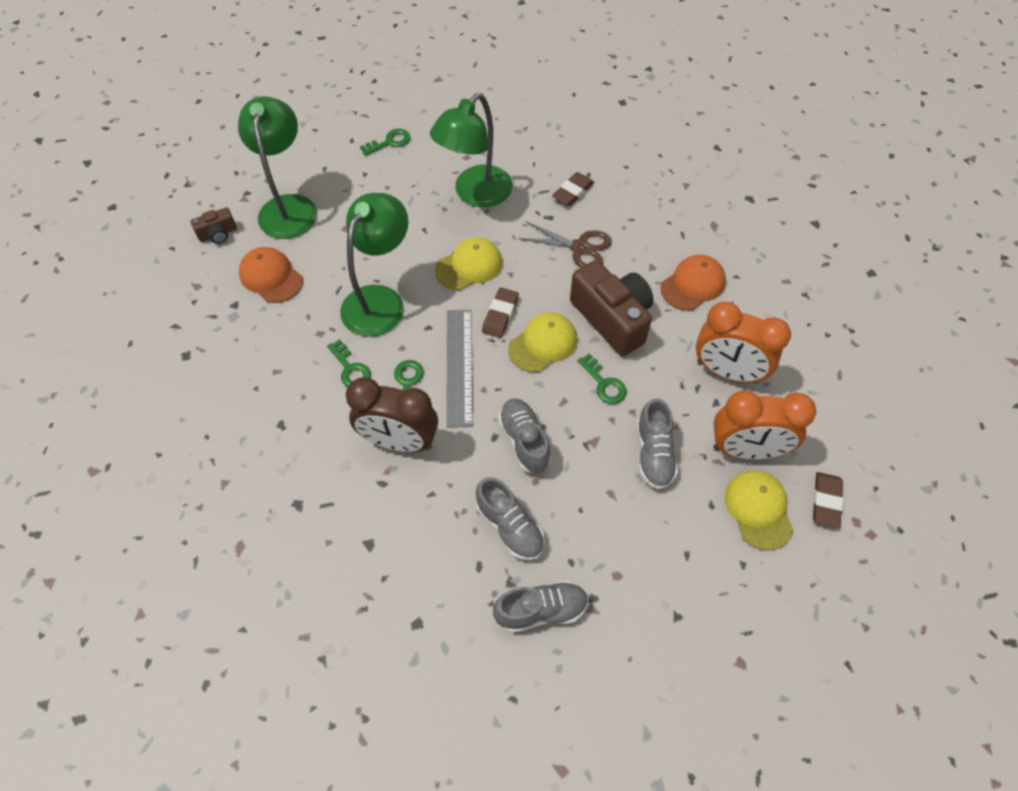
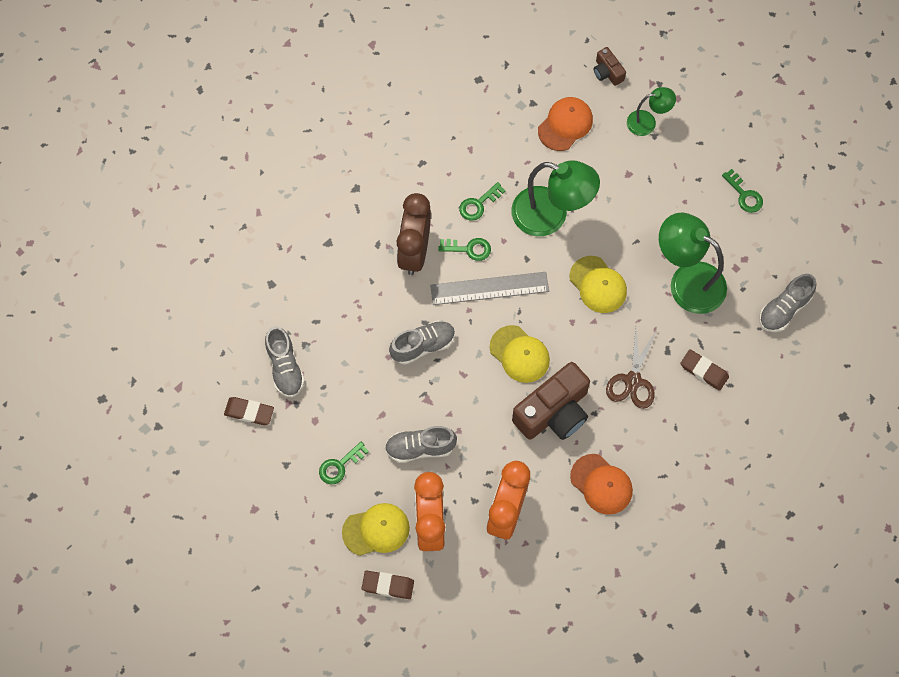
camera: 85 degrees right, 10 degrees up
(289, 206) = (647, 122): green lamp -> green lamp, size x0.54
(500, 315) = (546, 316): brown eraser -> brown eraser (249, 412)
(510, 527) = (348, 340): grey shoe -> grey shoe (784, 309)
(604, 384) = (484, 407): green key -> green key (339, 466)

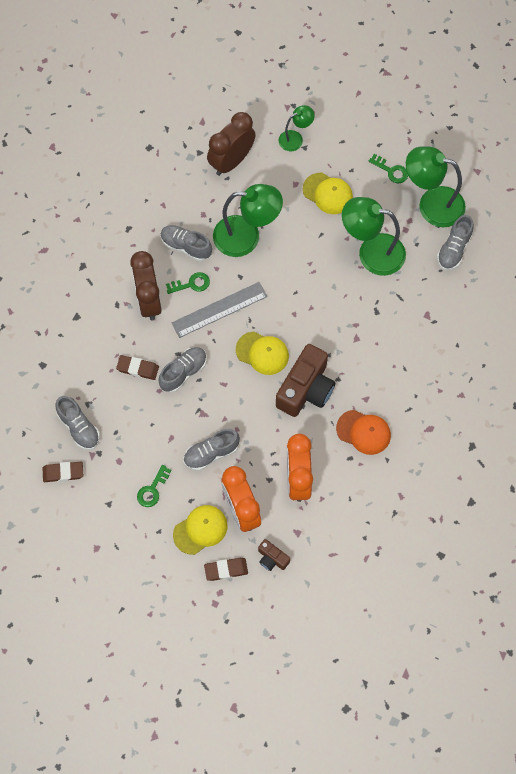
camera: 20 degrees left, 0 degrees up
(478, 204) = (186, 246): green key -> grey shoe
(565, 125) = (231, 161): orange cap -> brown clock
(598, 285) = (303, 278): yellow cap -> yellow cap (327, 193)
(607, 72) = (249, 109): brown camera -> brown camera (272, 558)
(632, 380) = (358, 343): brown scissors -> none
(704, 371) = (410, 317): brown eraser -> brown eraser (137, 368)
(777, 249) = (431, 204): none -> green lamp

